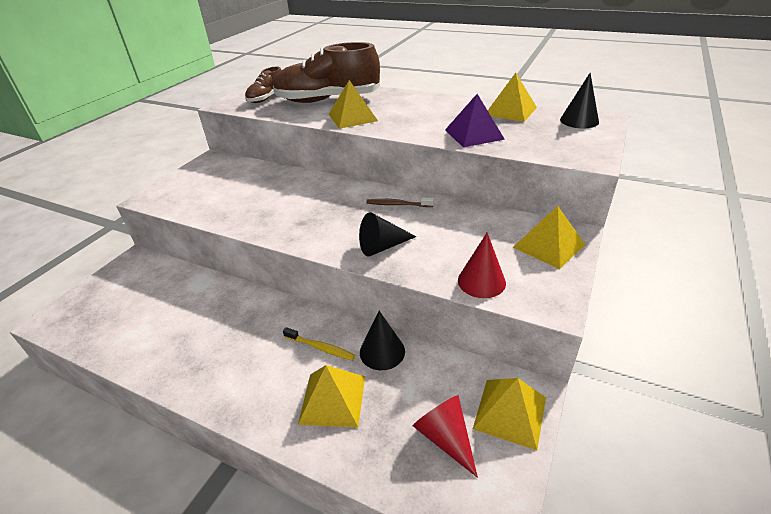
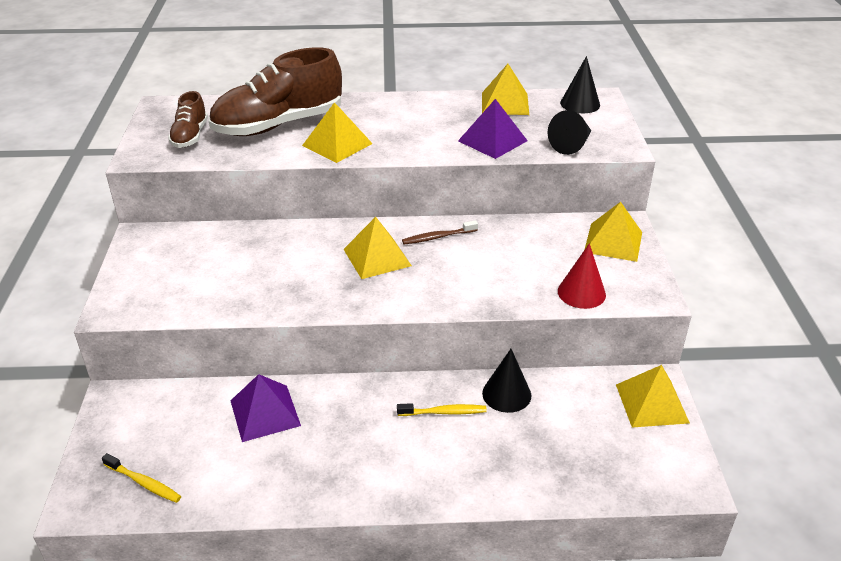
camera: 30 degrees left, 0 degrees up
(93, 321) = (144, 483): none -> yellow toothbrush
(203, 301) = (265, 413): none -> purple pyramid
(333, 399) = (496, 451): yellow pyramid -> yellow pyramid (377, 257)
(382, 246) = (462, 286): black cone -> black cone (571, 145)
(445, 437) = (615, 442): red cone -> none

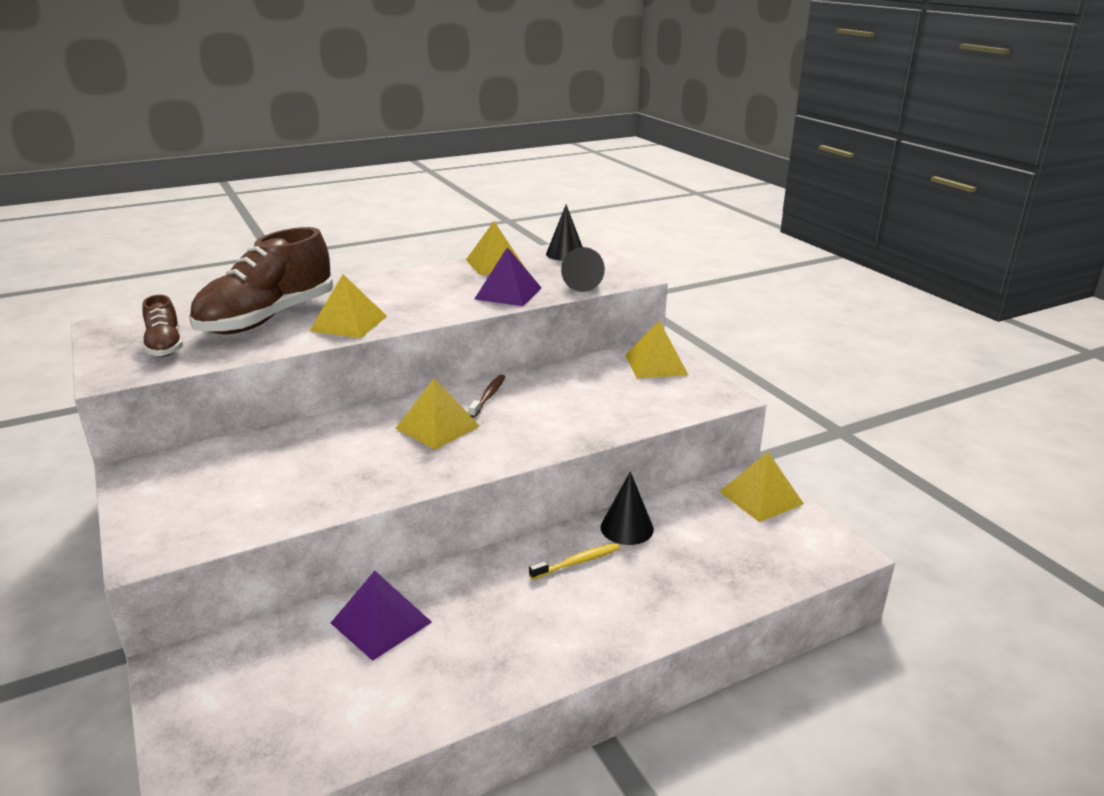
camera: 25 degrees left, 10 degrees down
(144, 483) = (273, 745): yellow toothbrush -> none
(438, 237) = (488, 396): brown toothbrush -> brown toothbrush turned 150 degrees clockwise
(581, 293) = (660, 410): red cone -> none

